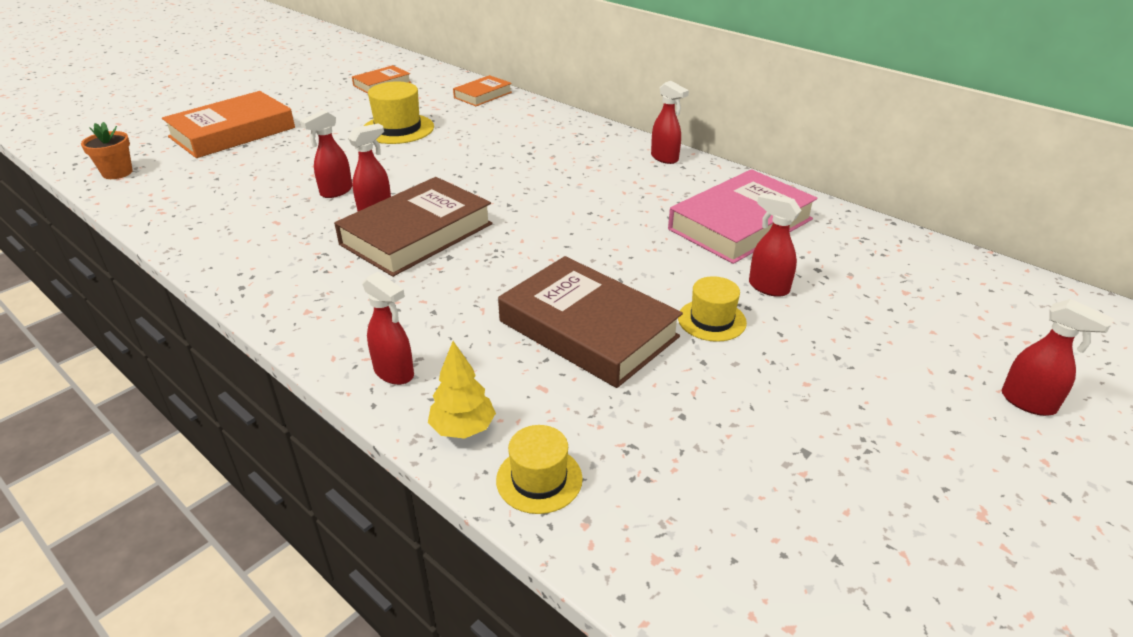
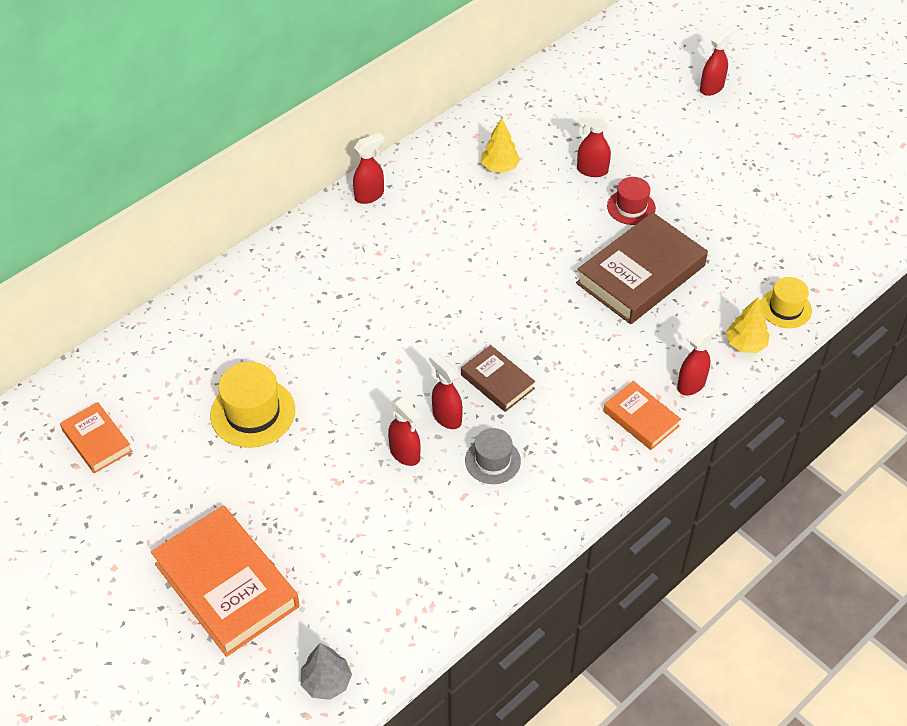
camera: 85 degrees left, 15 degrees up
(117, 173) = (326, 682): orange flower pot -> grey tree
(313, 235) = (492, 461): none -> grey hat
(417, 234) = (497, 382): brown book -> brown book, size x0.54
(483, 95) = (166, 334): orange book -> orange book (641, 419)
(711, 320) = (631, 207): yellow hat -> red hat
(740, 224) = (499, 167): pink book -> yellow tree
(768, 287) = (591, 170): red spray bottle -> red spray bottle turned 60 degrees clockwise

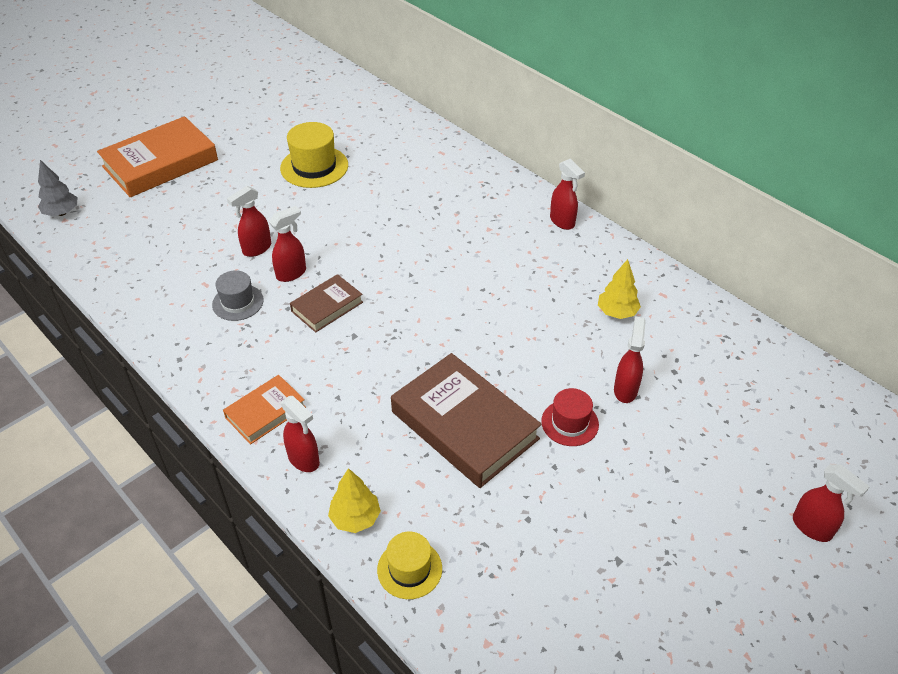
camera: 90 degrees right, 5 degrees down
(97, 441) = (300, 100): orange book -> none

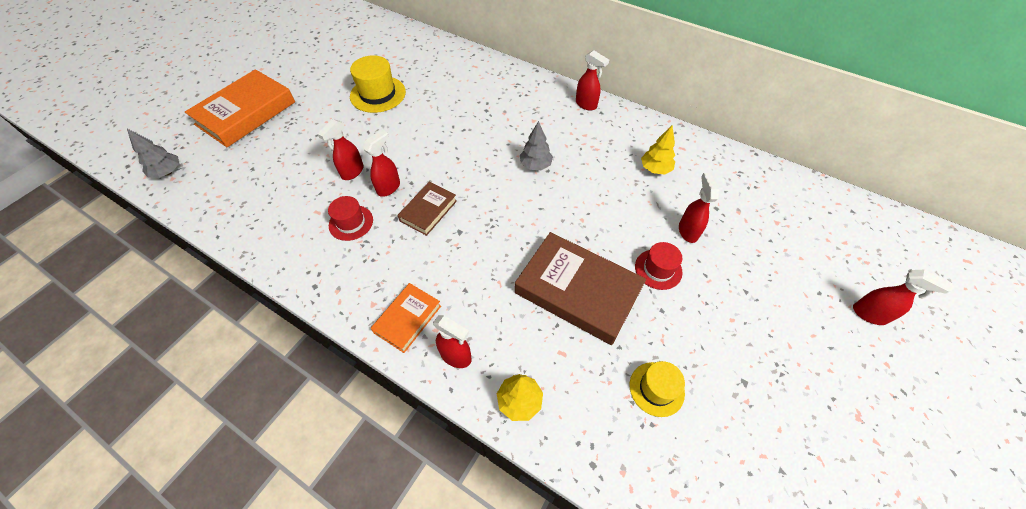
camera: 15 degrees left, 10 degrees up
(238, 302) = (351, 222): grey hat -> red hat
(409, 569) = (583, 438): yellow hat -> yellow hat (656, 389)
(470, 281) = (535, 165): none -> grey tree

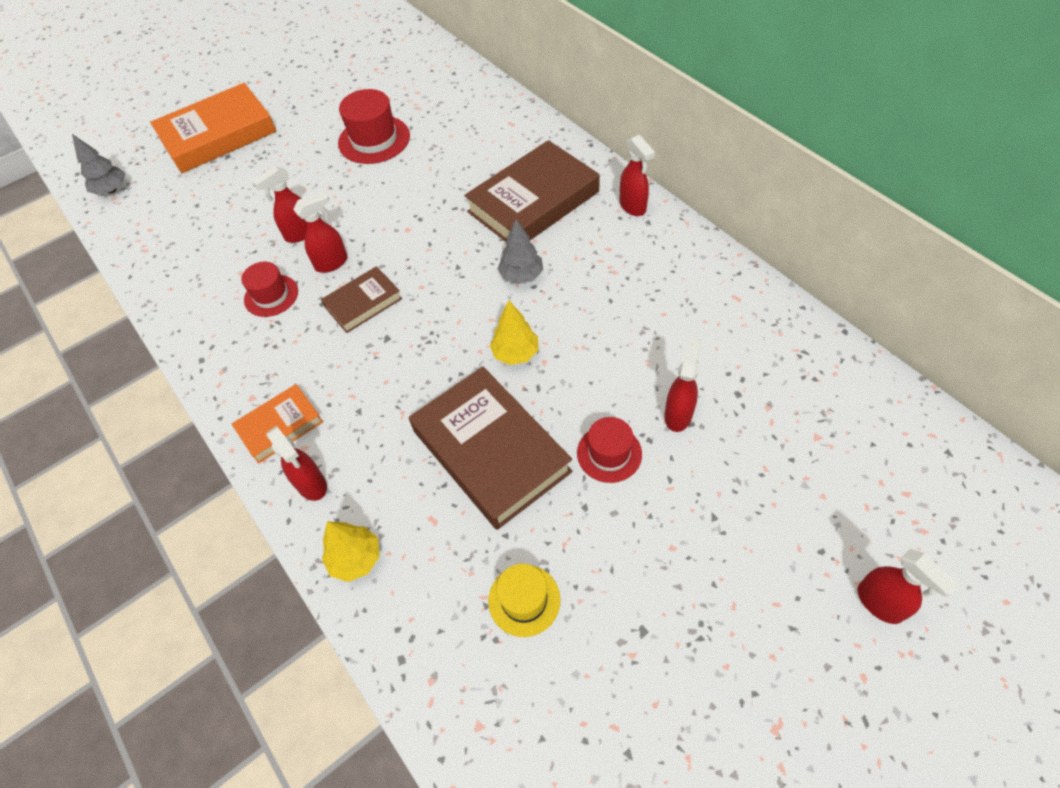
camera: 25 degrees right, 0 degrees up
(378, 94) = (374, 140): yellow hat -> red hat
(518, 114) = (533, 202): none -> brown book
(655, 169) = (680, 318): yellow tree -> yellow tree (515, 353)

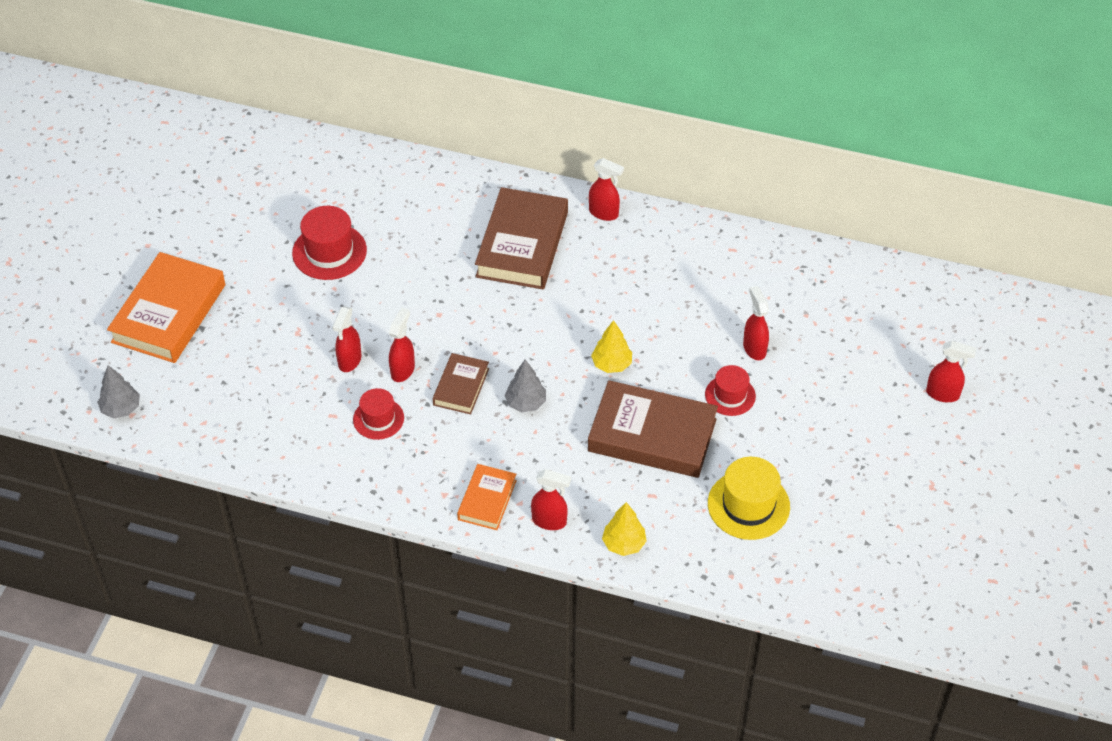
camera: 40 degrees left, 5 degrees down
(521, 276) = (565, 307): grey tree -> grey tree (526, 403)
(524, 600) = (748, 505): yellow hat -> yellow hat, size x1.56

